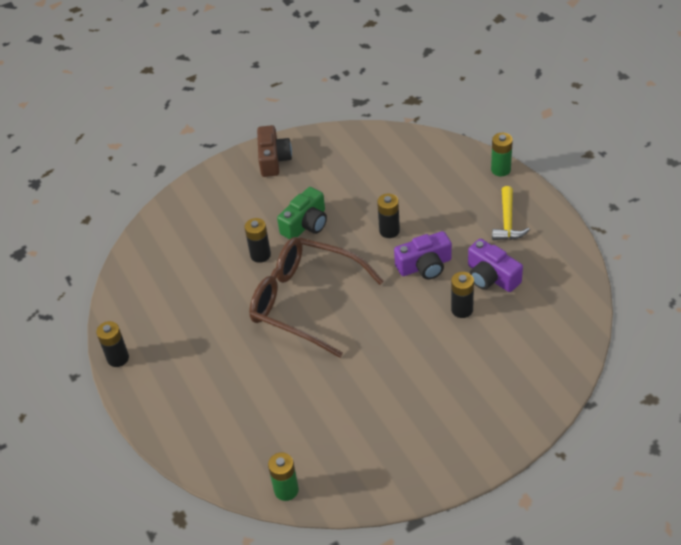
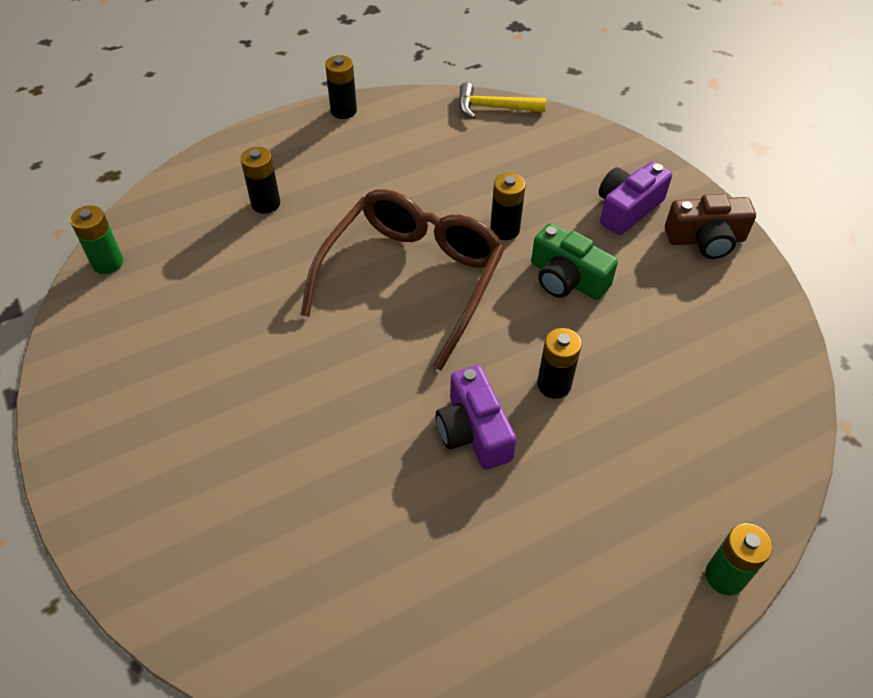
camera: 85 degrees right, 5 degrees up
(462, 309) = (372, 480): black battery -> black battery (265, 203)
(491, 277) = (441, 532): purple camera -> purple camera (627, 209)
(507, 221) = (580, 574): yellow hammer -> yellow hammer (493, 108)

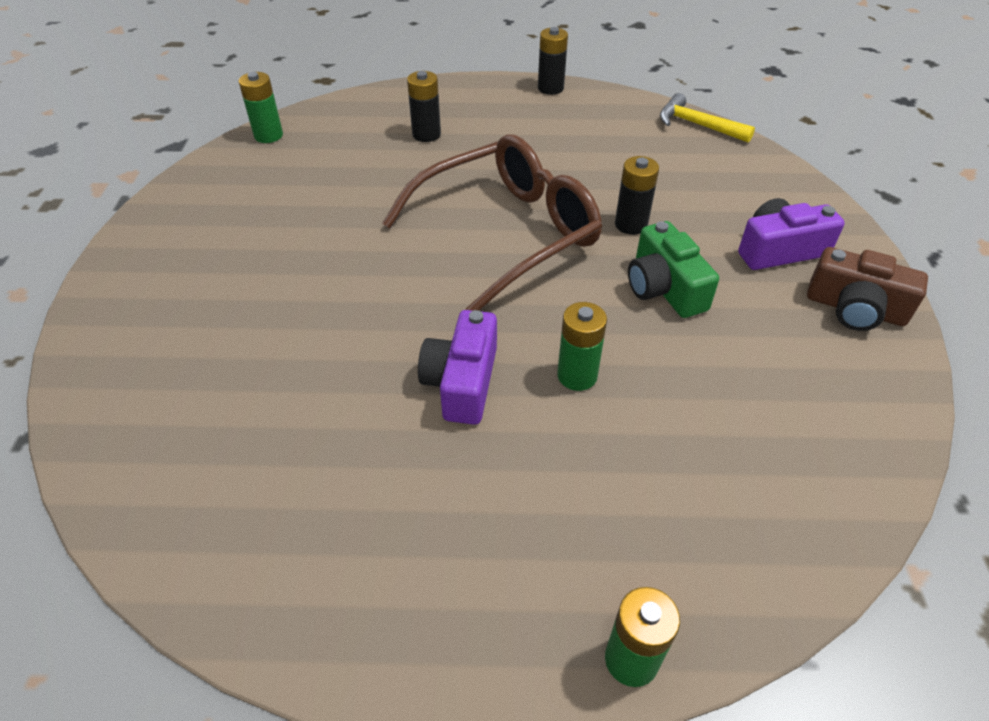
camera: 30 degrees right, 5 degrees down
(554, 384) = (577, 375): black battery -> green battery

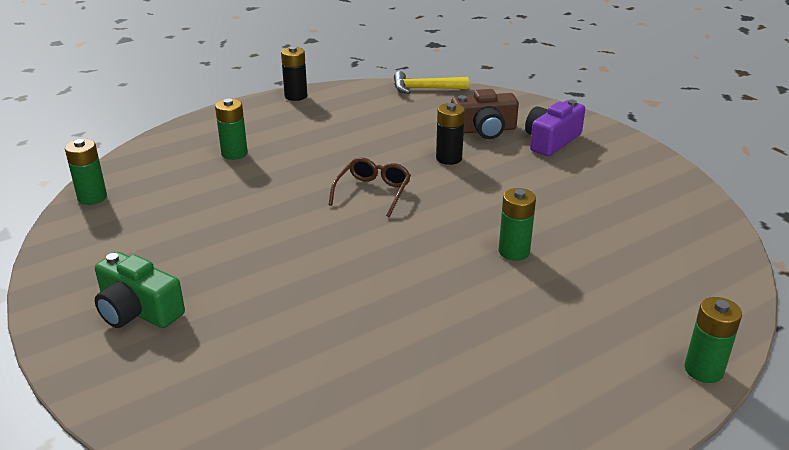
camera: 35 degrees left, 15 degrees down
(426, 134) = (234, 153): black battery -> green battery
(462, 382) = (447, 287): purple camera -> none
(508, 233) = (373, 192): brown glasses -> brown glasses, size x0.47
(664, 288) = (509, 185): green camera -> green camera (138, 310)
(855, 309) = (623, 155): brown camera -> brown camera (484, 130)

